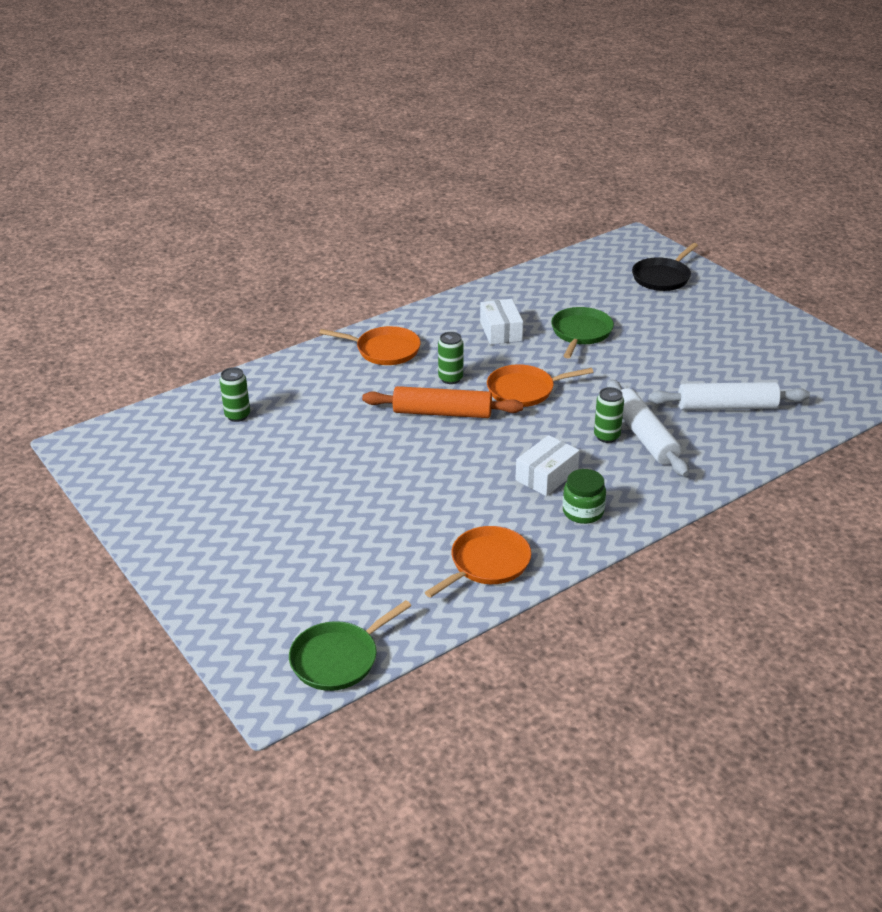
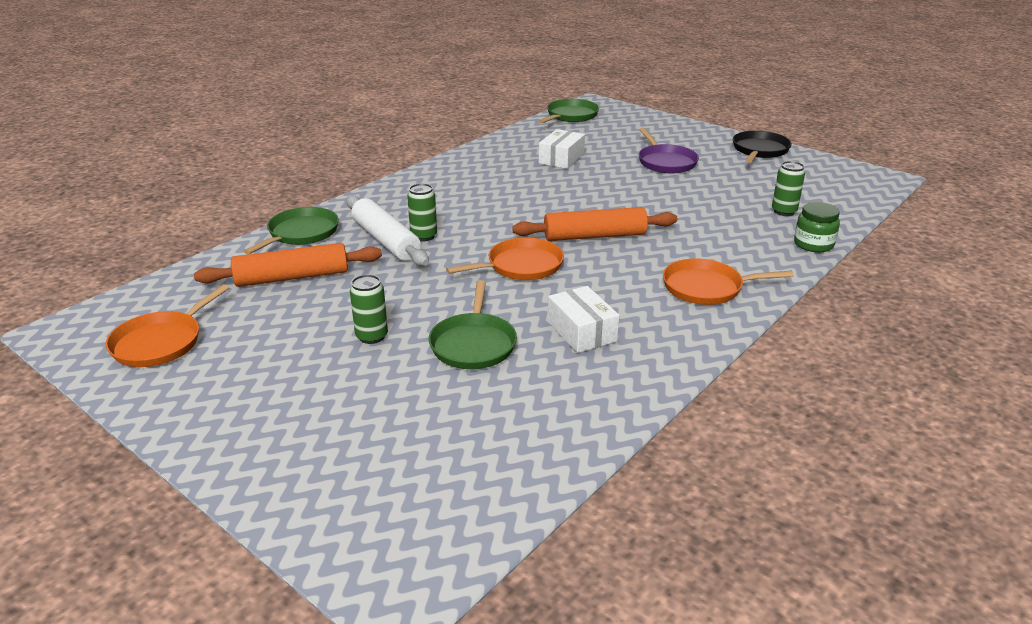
camera: 165 degrees right, 5 degrees down
(287, 513) = (665, 162): none -> purple pan
(450, 378) = (608, 267): green can -> green can (372, 336)
(487, 563) = (501, 155): orange pan -> orange pan (160, 342)
(546, 475) = (474, 203): white box -> white box (561, 159)
(583, 512) = (437, 186): green jar -> green jar (813, 244)
(662, 277) = (349, 474): black pan -> black pan (759, 150)
(727, 407) = (292, 277): white rolling pin -> orange rolling pin
(731, 458) = (301, 233): none -> green pan

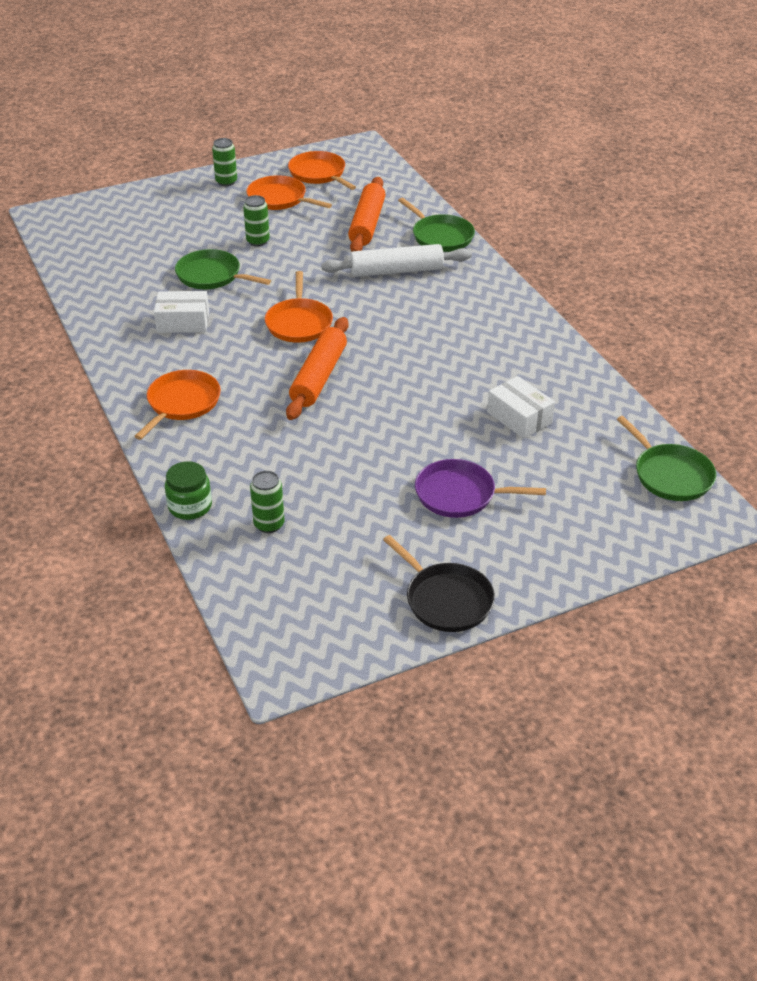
camera: 115 degrees right, 10 degrees up
(248, 353) = (279, 199): none -> orange pan
(424, 236) = (390, 289): green can -> green can (226, 182)

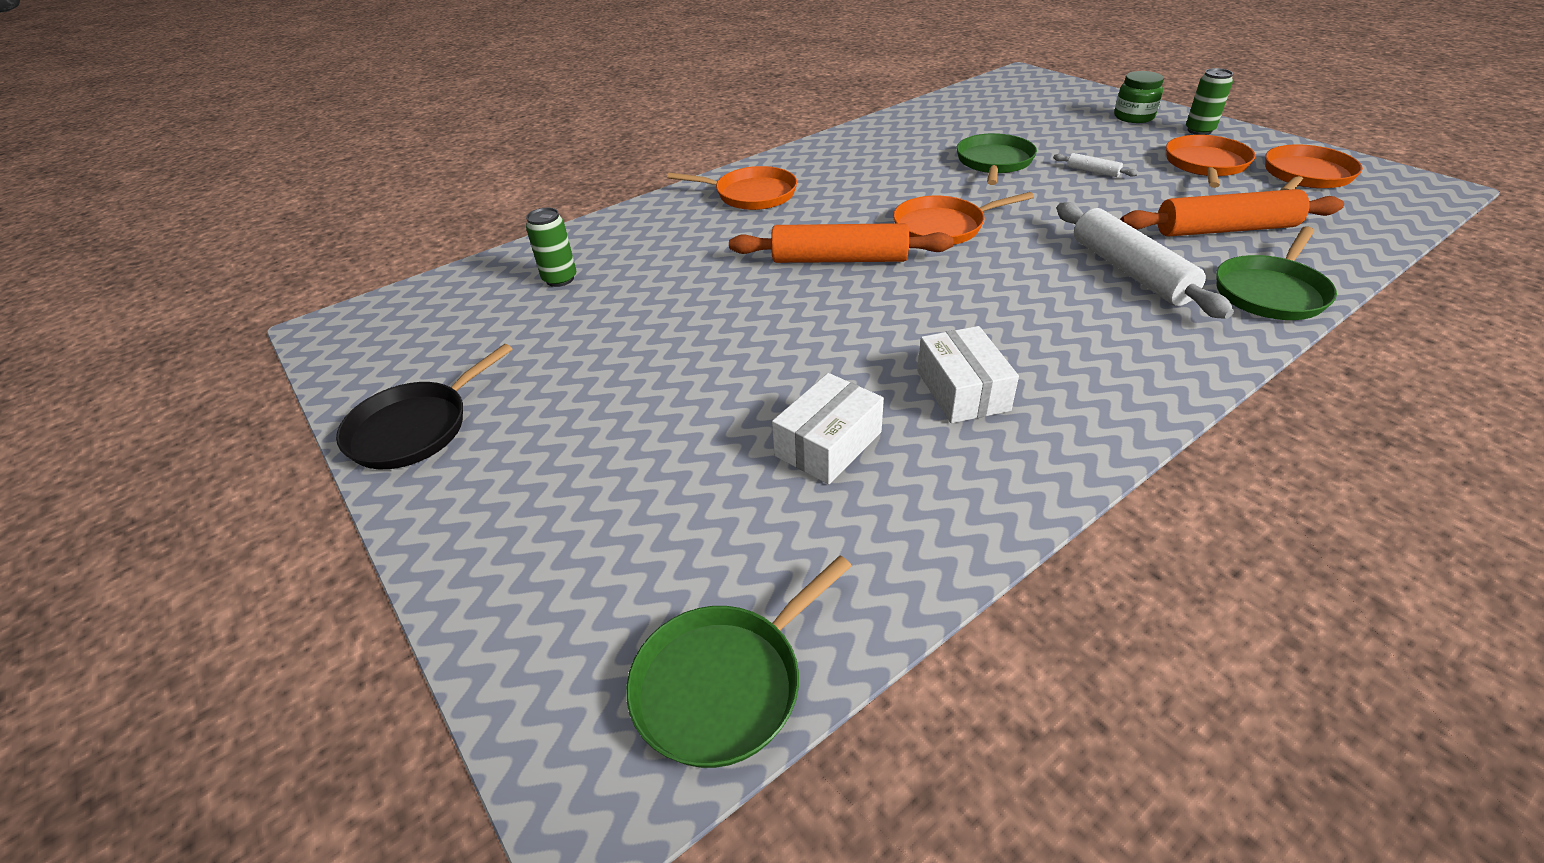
camera: 80 degrees right, 0 degrees up
(183, 322) = (893, 166): white box -> white box (962, 390)
(190, 506) = (586, 232): green jar -> green jar (1133, 117)
(258, 241) = (1093, 171): green can -> white rolling pin
(459, 494) = (627, 408): purple pan -> none

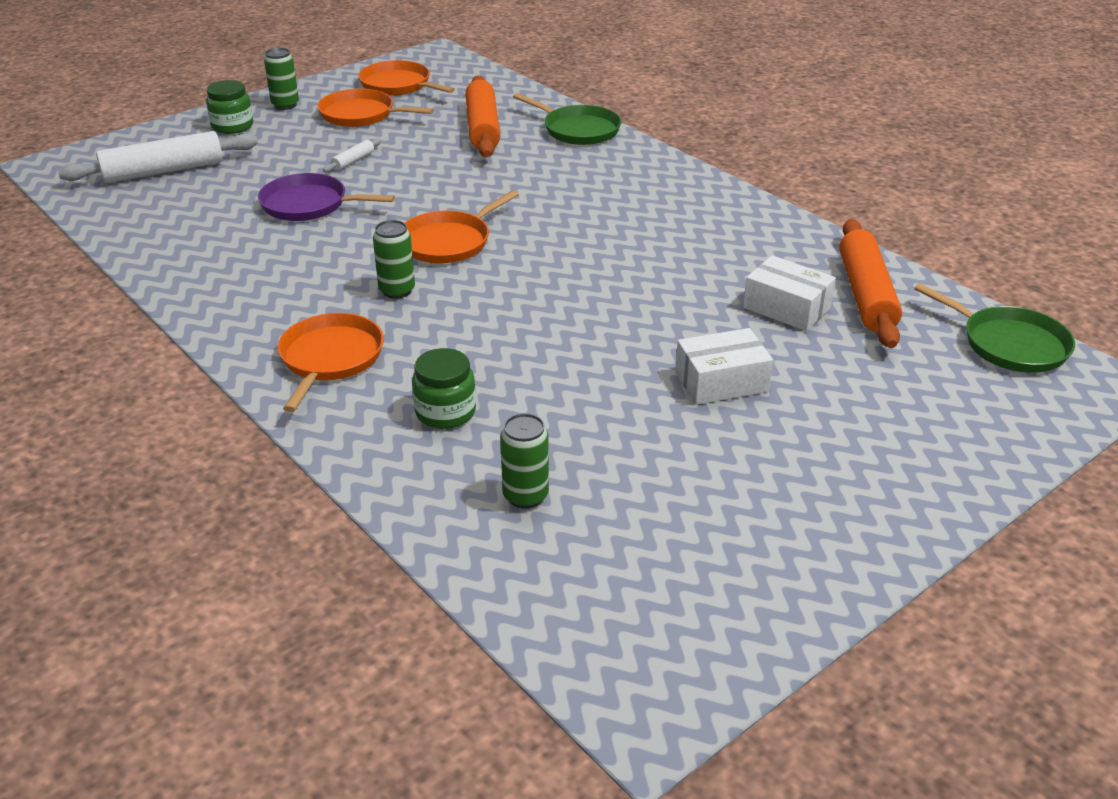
camera: 95 degrees left, 5 degrees down
(414, 428) = (827, 552): black pan -> none
(672, 242) = (445, 412): none -> green jar
(839, 259) = (505, 299): orange rolling pin -> orange rolling pin (866, 295)
(851, 210) = (397, 290): none -> green can
(942, 227) = (448, 242): orange pan -> orange pan turned 60 degrees clockwise
(962, 390) = (711, 251): white box -> white box (721, 382)
(994, 162) = (309, 205): green pan -> purple pan
(1130, 271) = (544, 171): white rolling pin -> white rolling pin (164, 171)

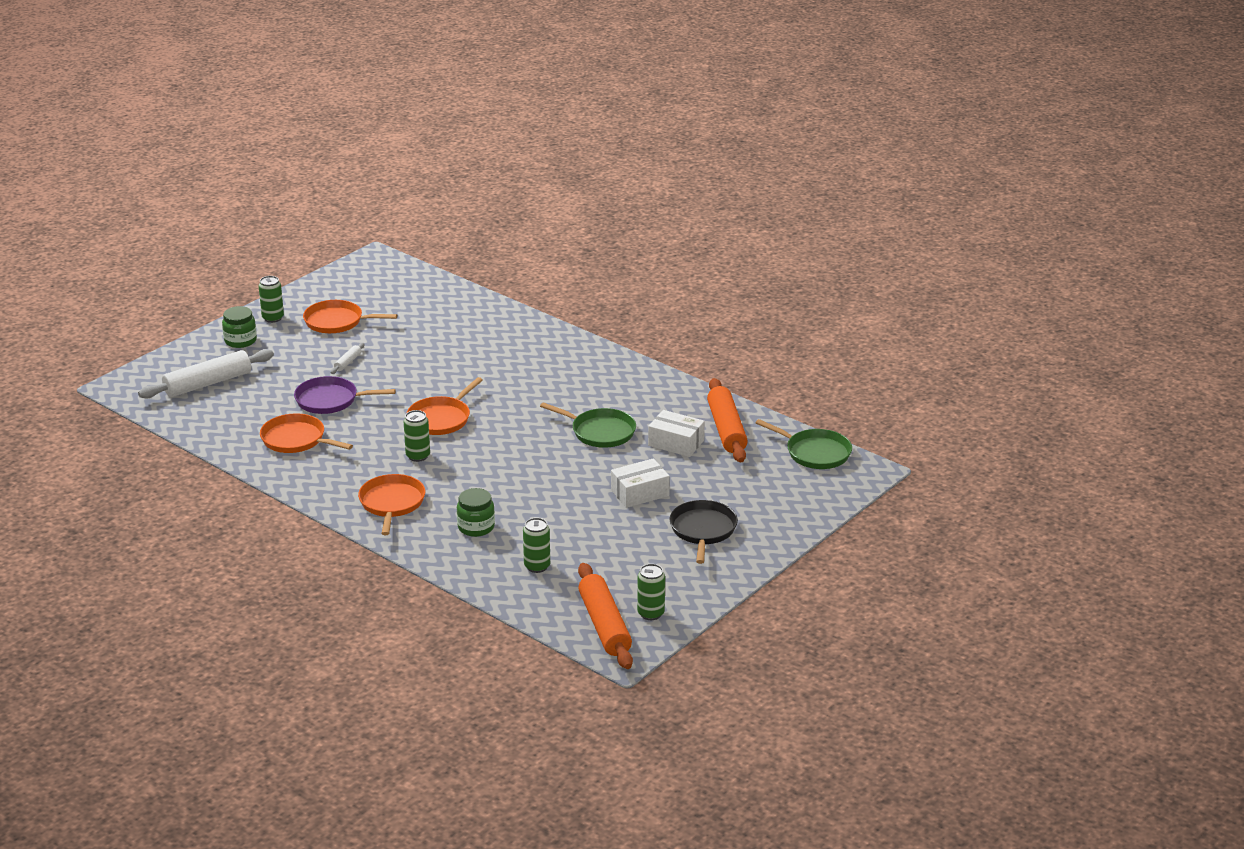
camera: 10 degrees left, 5 degrees down
(398, 85) = (355, 291): orange pan -> orange pan (296, 439)
(483, 128) = (436, 325): orange rolling pin -> orange rolling pin (604, 625)
(578, 130) = (509, 321): green pan -> green pan (600, 432)
(713, 622) = (651, 613): none -> green can
(822, 459) = (703, 530): none -> black pan

